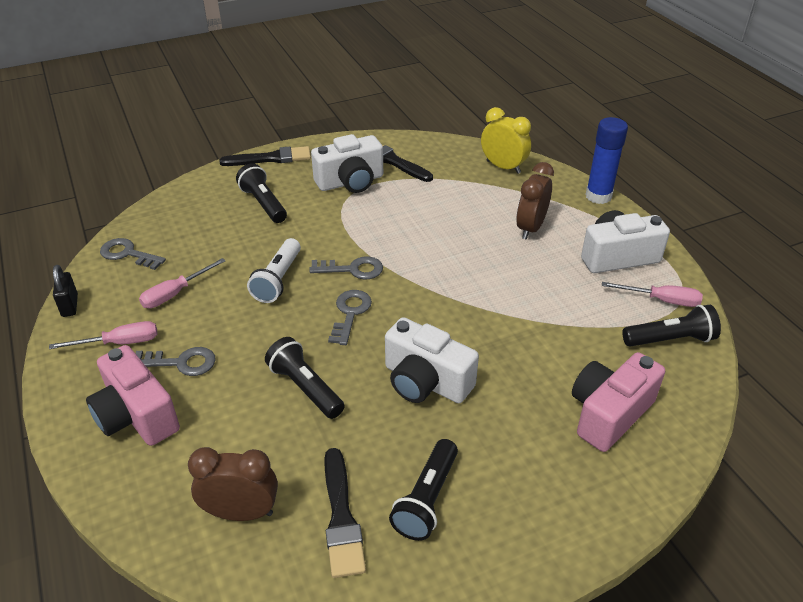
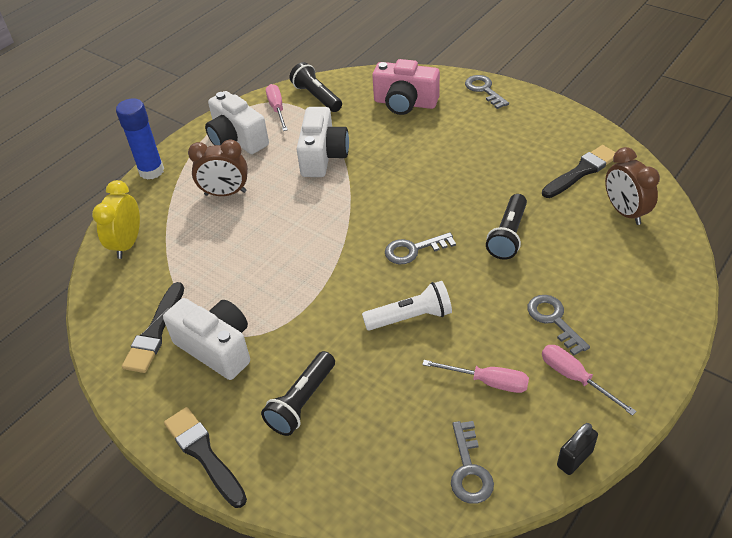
camera: 115 degrees left, 5 degrees up
(136, 415) = (622, 311): pink camera -> none
(352, 269) = (359, 275): grey key -> grey key (484, 90)
(425, 382) = (447, 182): white camera -> white camera (323, 156)
(426, 499) = (535, 146): black flashlight -> none

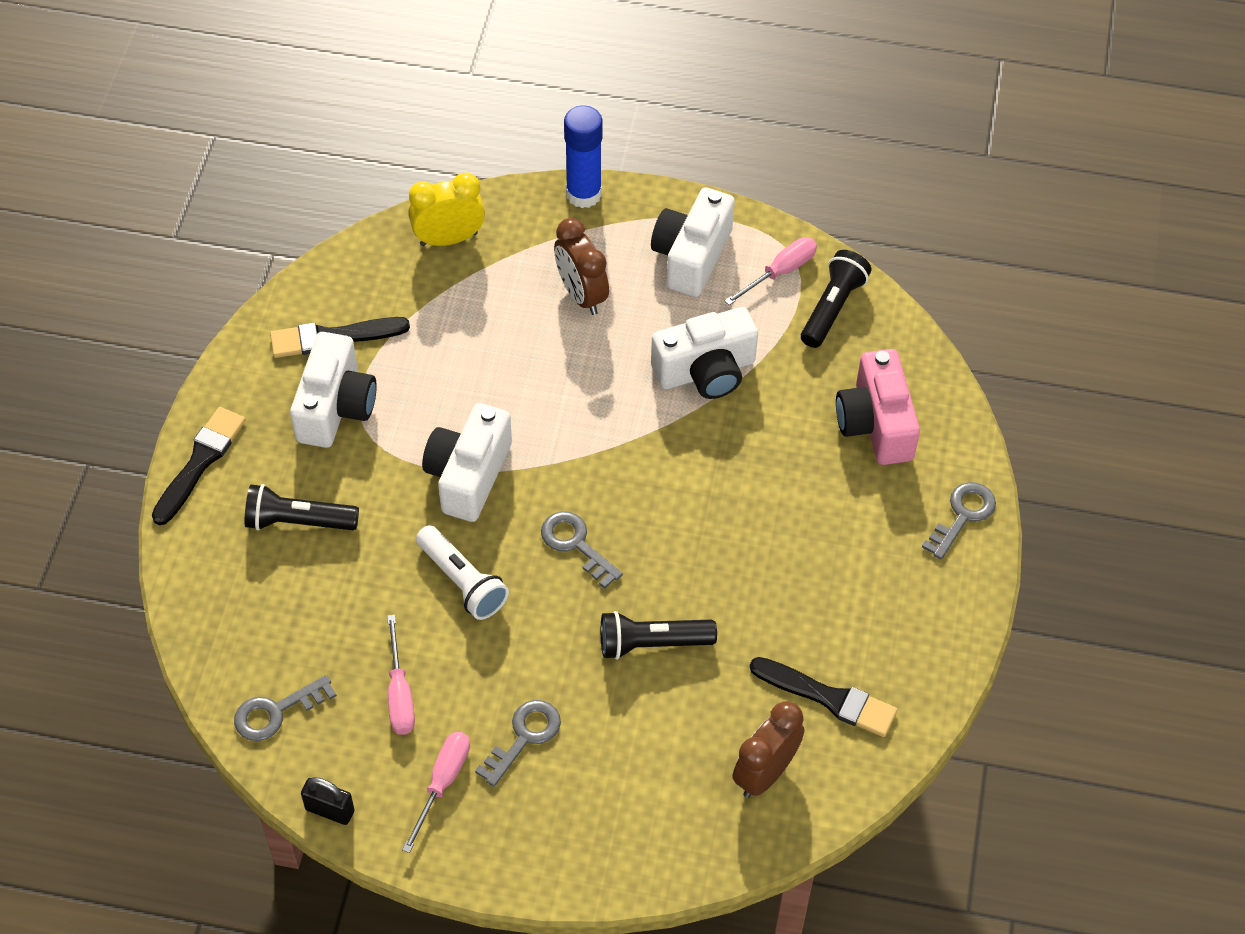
camera: 60 degrees right, 10 degrees up
(325, 289) = (468, 475): none -> white camera

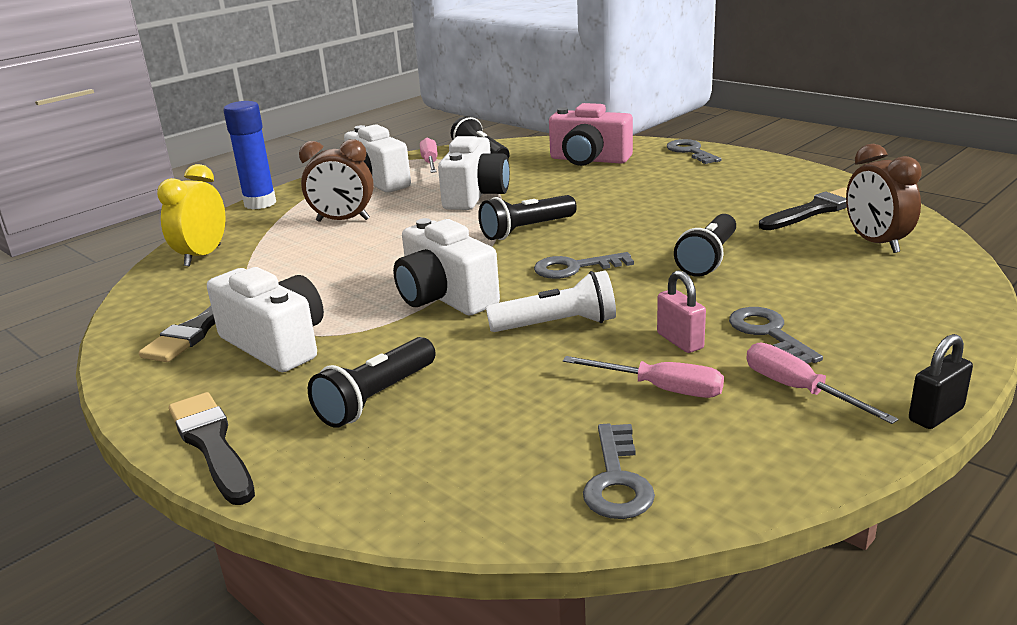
camera: 55 degrees left, 30 degrees down
(330, 810) = (794, 476): black padlock -> black padlock (936, 414)
(479, 679) = (680, 341): none -> pink padlock
(641, 463) = (526, 230): none -> black flashlight

